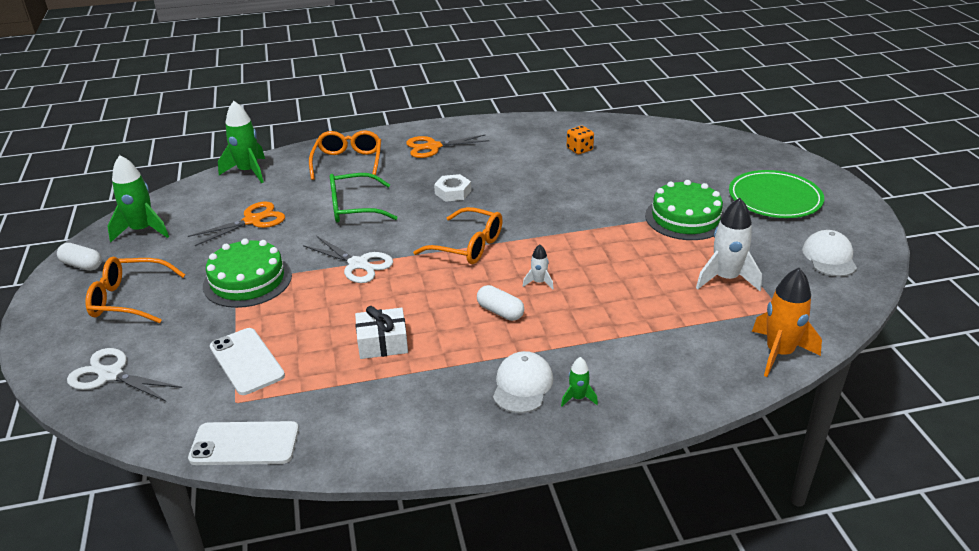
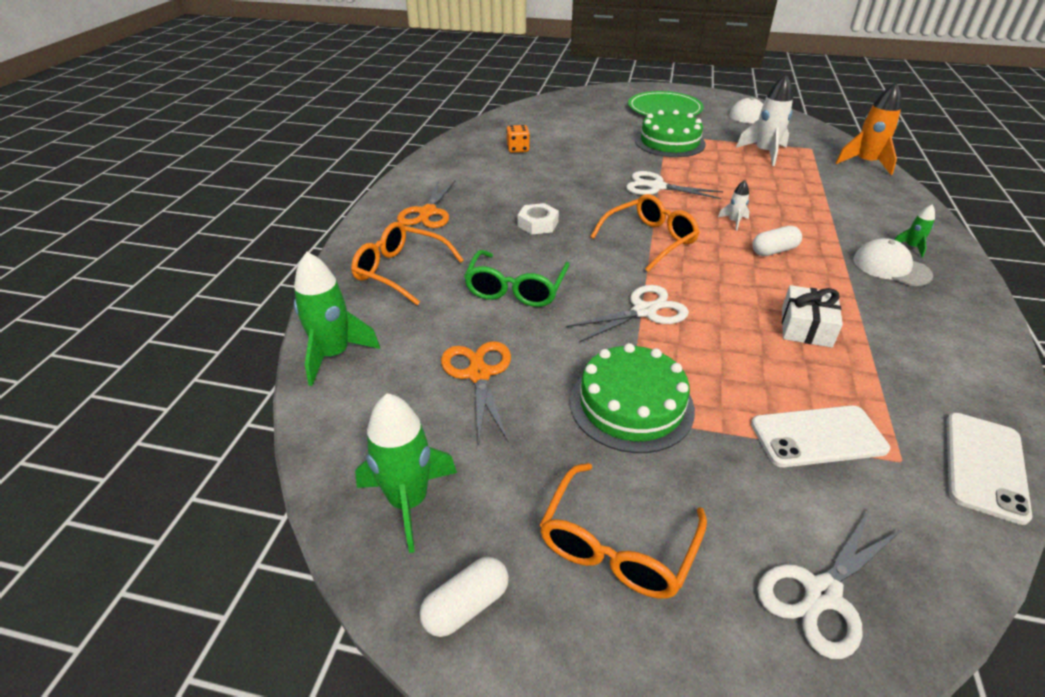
camera: 65 degrees left, 5 degrees up
(572, 230) = (656, 187): none -> white scissors

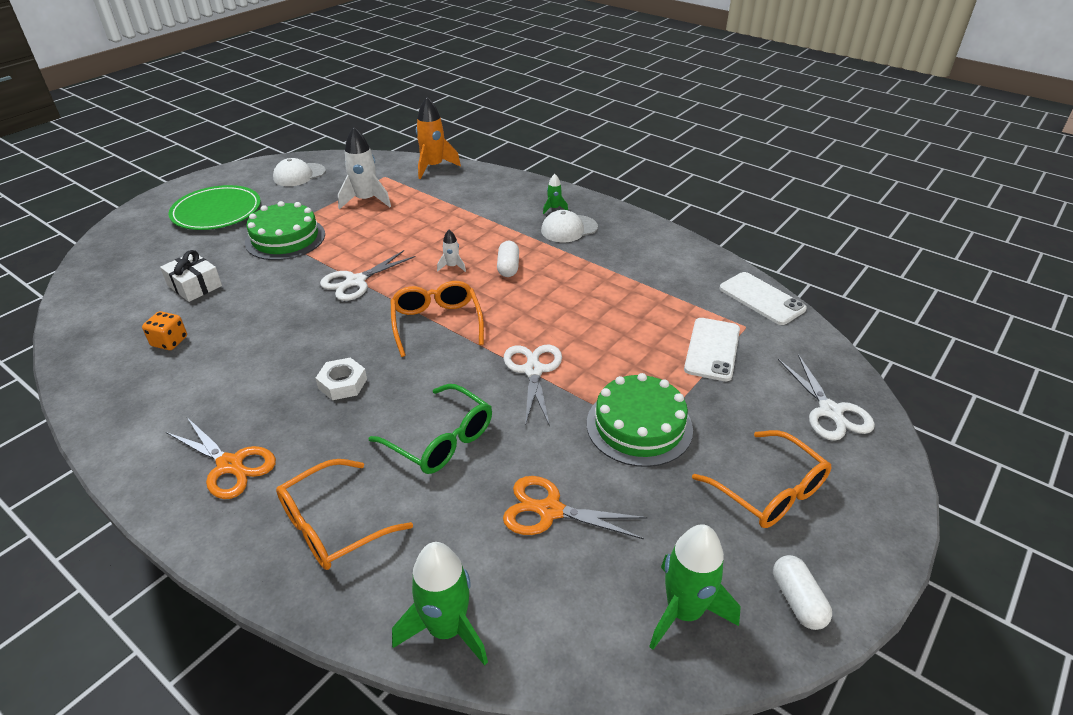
camera: 65 degrees left, 0 degrees up
(806, 327) = (606, 299): white gift -> white gift (195, 286)

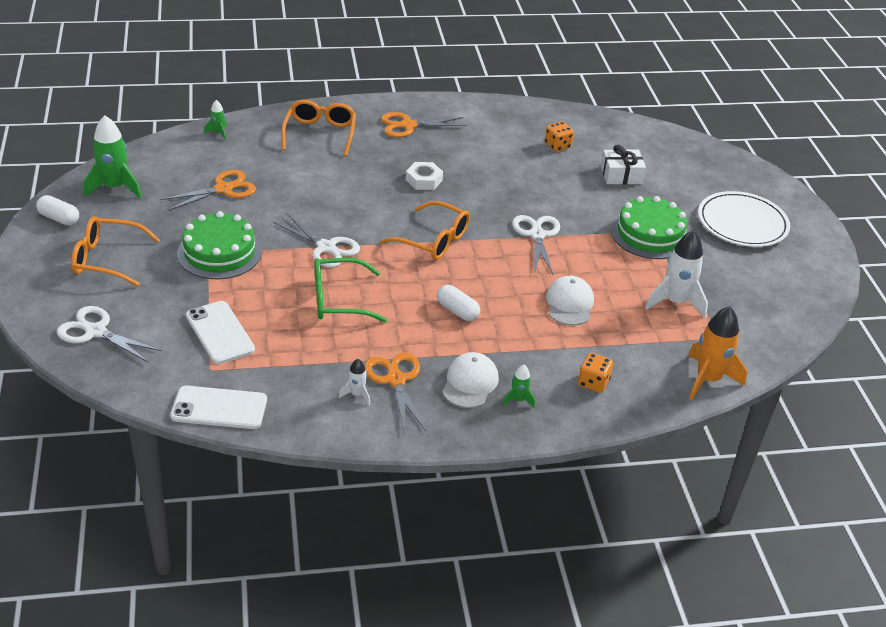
camera: 130 degrees right, 0 degrees up
(216, 211) = (742, 223): green plate -> white plate
(299, 175) = (779, 291): white cap -> white cap (569, 304)
(441, 440) = (324, 186): green glasses -> green glasses (338, 300)
(446, 629) = (218, 133): green rocket -> green rocket, size x0.49
(452, 266) = (497, 286): white rocket -> white rocket (357, 394)
(496, 195) = (593, 383): none -> orange dice
(614, 253) = (395, 380): none -> orange scissors

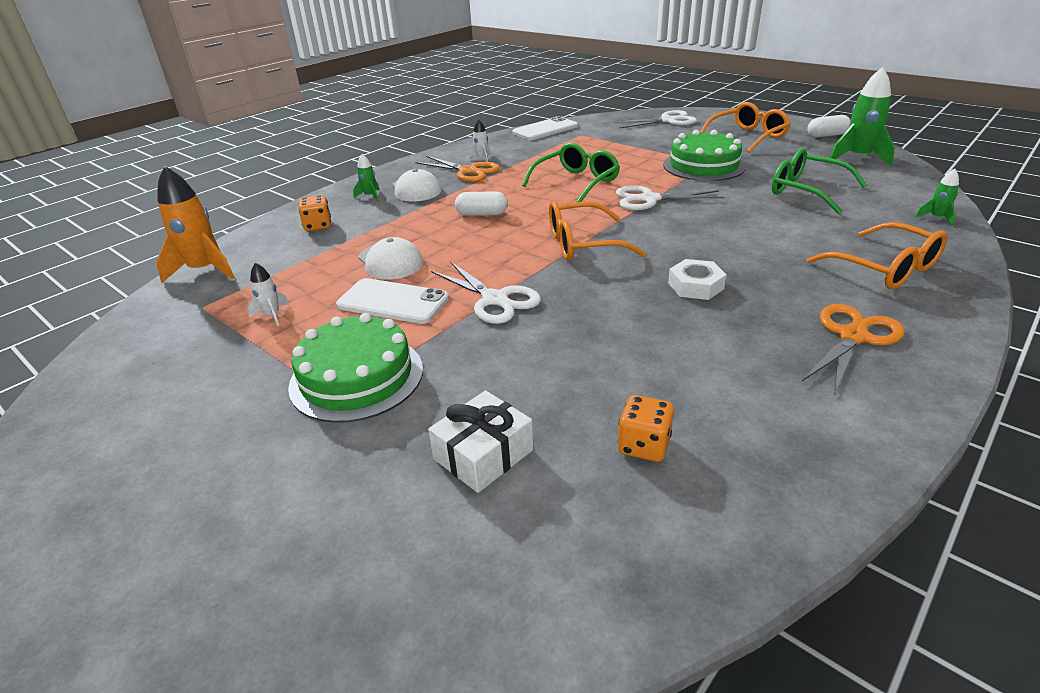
camera: 145 degrees right, 5 degrees down
(220, 333) = (609, 144): white phone -> white phone (393, 302)
(224, 189) = (806, 191): orange scissors -> green glasses
(675, 302) = (272, 315): white rocket -> white rocket, size x0.49
(742, 223) = (204, 488): white plate -> none

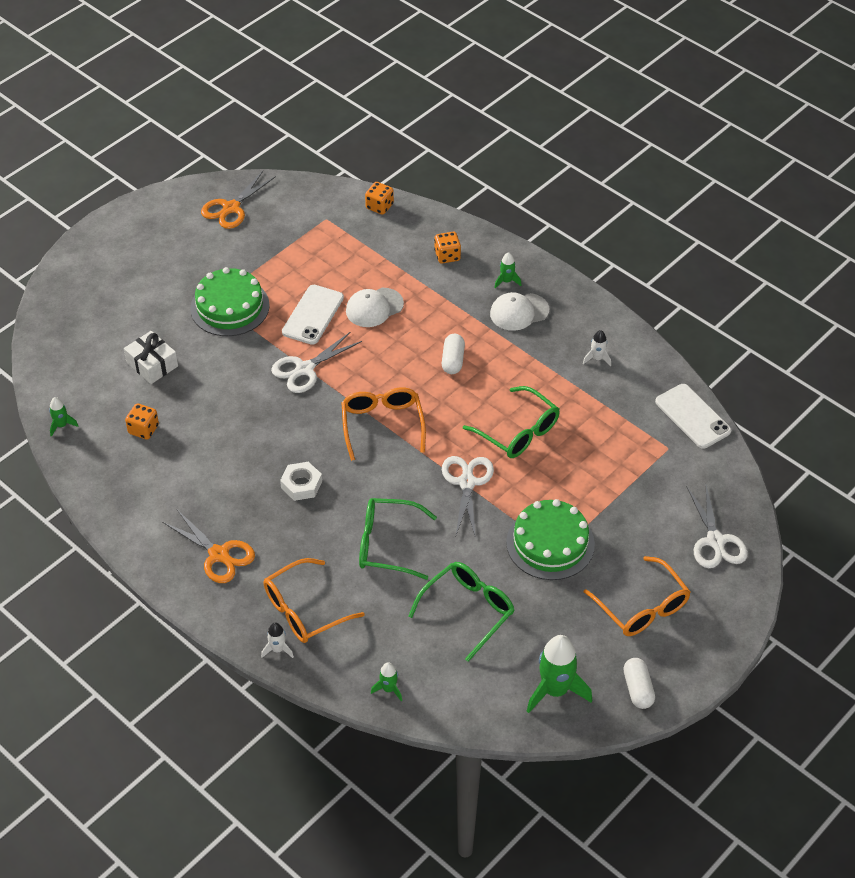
camera: 90 degrees right, 15 degrees up
(204, 270) = (379, 206): orange rocket -> orange dice
(272, 315) = (308, 256): white rocket -> white rocket (278, 649)
(468, 171) = (560, 349): orange scissors -> orange scissors (231, 208)
(668, 581) = (61, 425): none -> green rocket
(754, 230) = (387, 544): none -> green glasses

